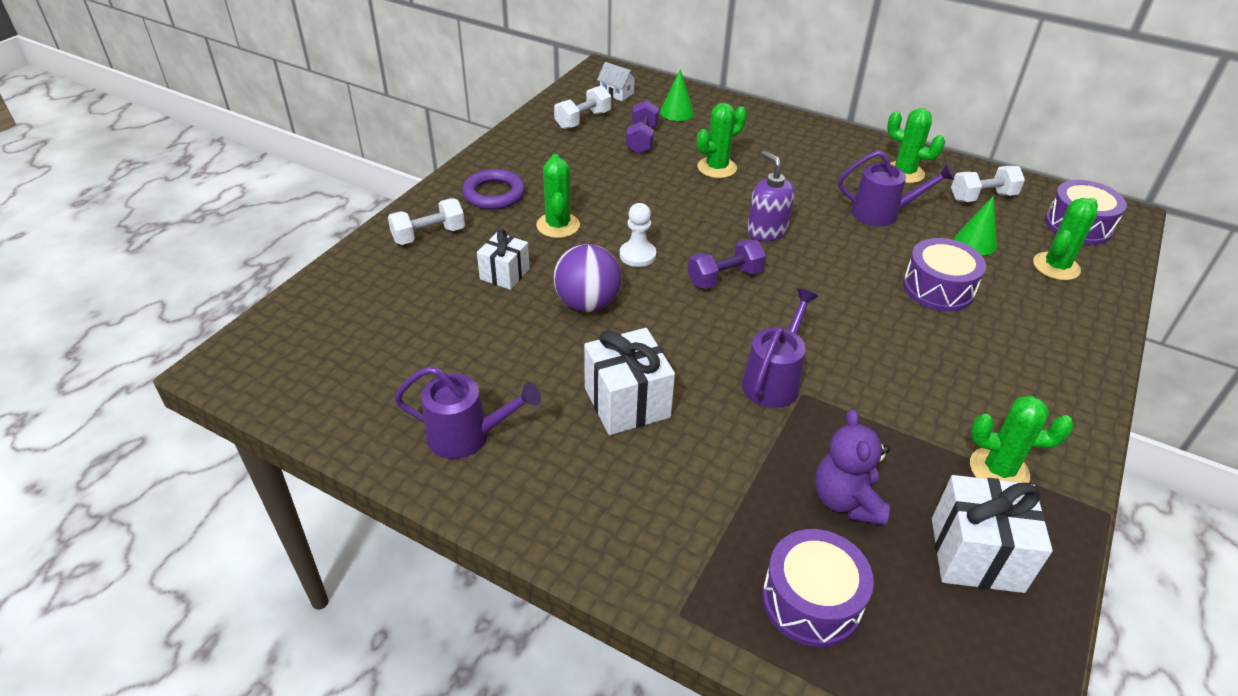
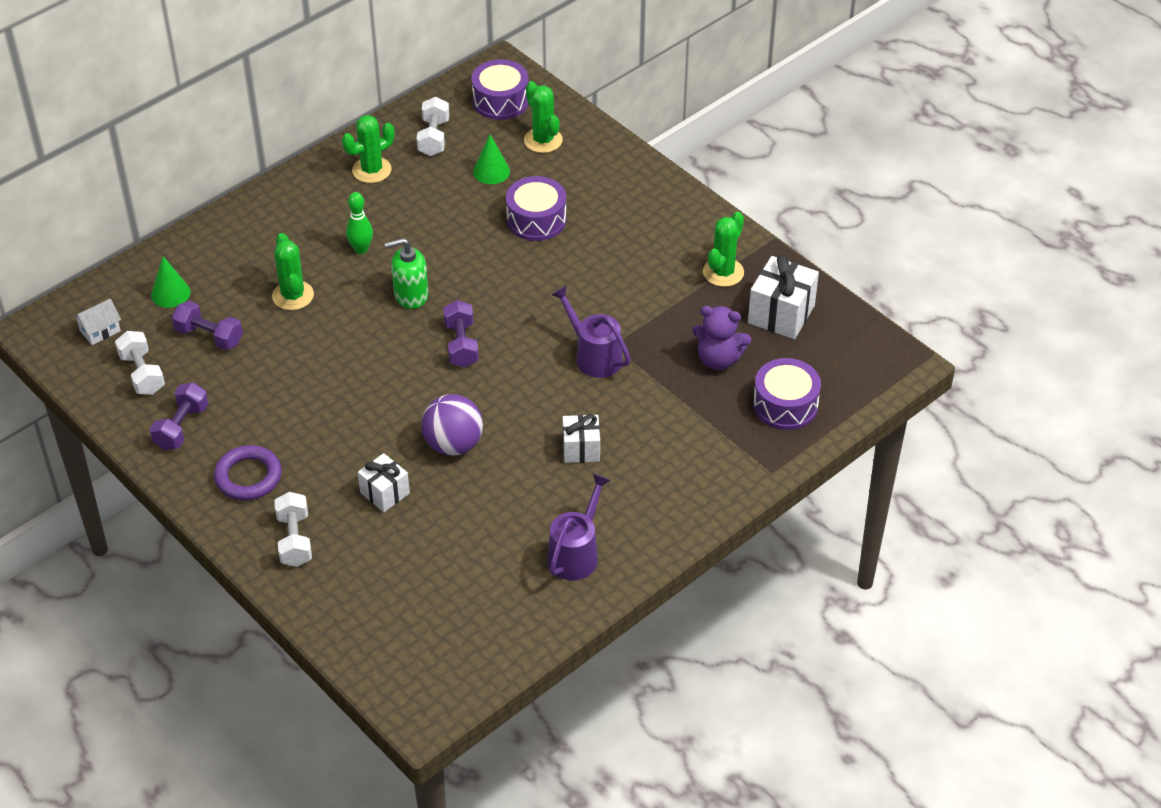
camera: 70 degrees left, 5 degrees up
(535, 150) = (181, 427): none -> purple dumbbell
(558, 225) = (328, 438): green cactus -> none
(627, 402) = (581, 449): white gift -> white gift, size x0.63
(637, 255) = (402, 393): white pawn -> none
(766, 231) = (410, 295): purple soap dispenser -> green soap dispenser
(801, 190) = (361, 249): none -> green bowling pin
(882, 213) = (424, 210): purple watering can -> none

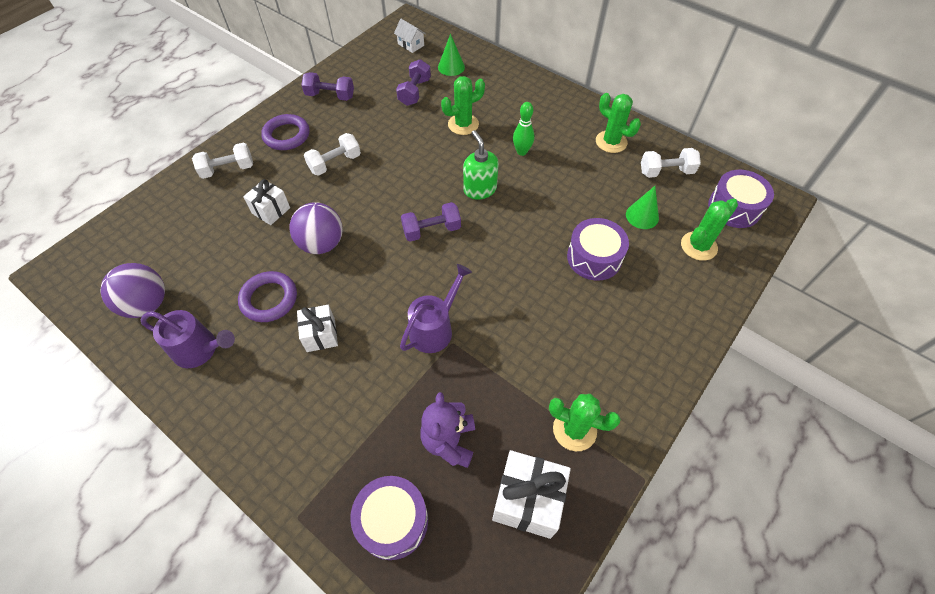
camera: 80 degrees right, 10 degrees up
(142, 374) = (376, 69): white dumbbell -> white dumbbell (335, 163)
(501, 609) = (147, 304): none -> purple ball
(522, 494) = (269, 299): none -> purple ring

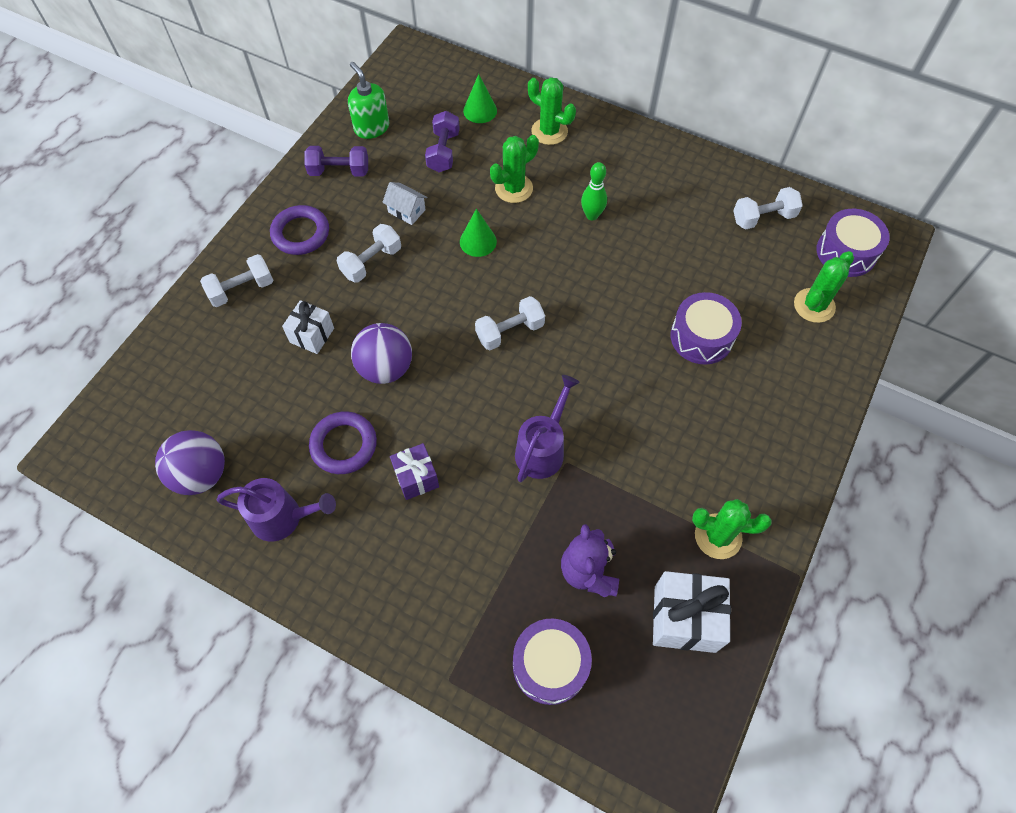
camera: 10 degrees left, 5 degrees up
(321, 335) = (416, 478): white gift -> purple gift
(411, 44) = (421, 85): white house -> white house (406, 211)
(431, 230) = (510, 331): purple dumbbell -> white dumbbell
(480, 189) = (553, 271): green soap dispenser -> green soap dispenser (371, 127)
(611, 142) = (693, 188): green cactus -> green cactus (549, 131)
(642, 216) = (745, 278): green cone -> green cone (478, 241)

